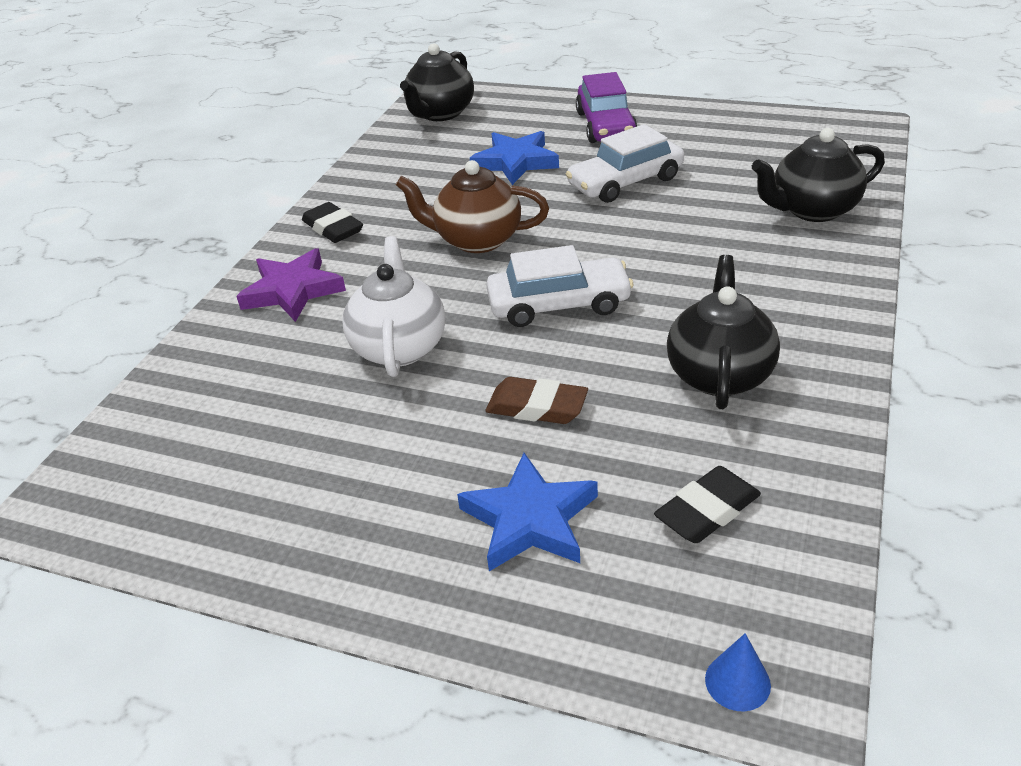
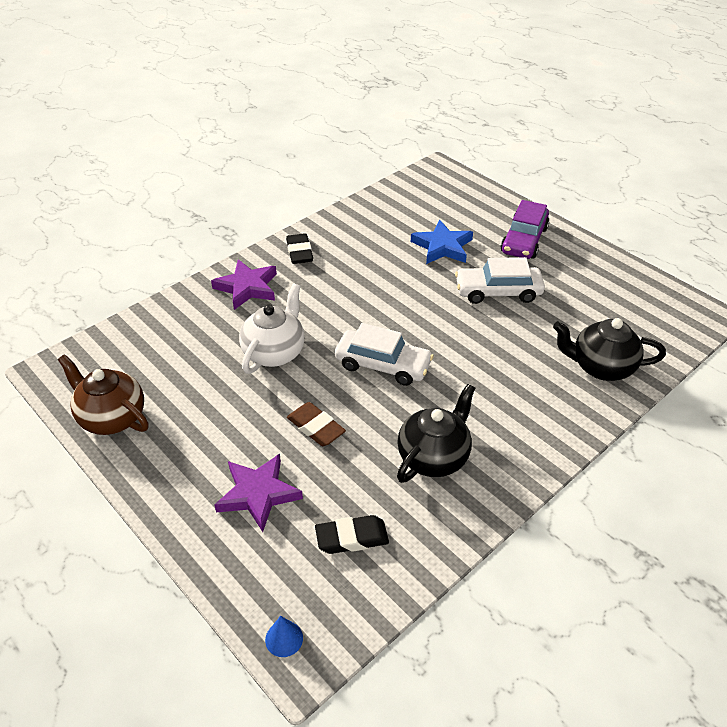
camera: 25 degrees right, 5 degrees up
(440, 113) = (427, 188): black teapot -> none
(477, 240) = (373, 297): brown teapot -> brown teapot (112, 418)
(530, 519) = (258, 494): blue star -> purple star

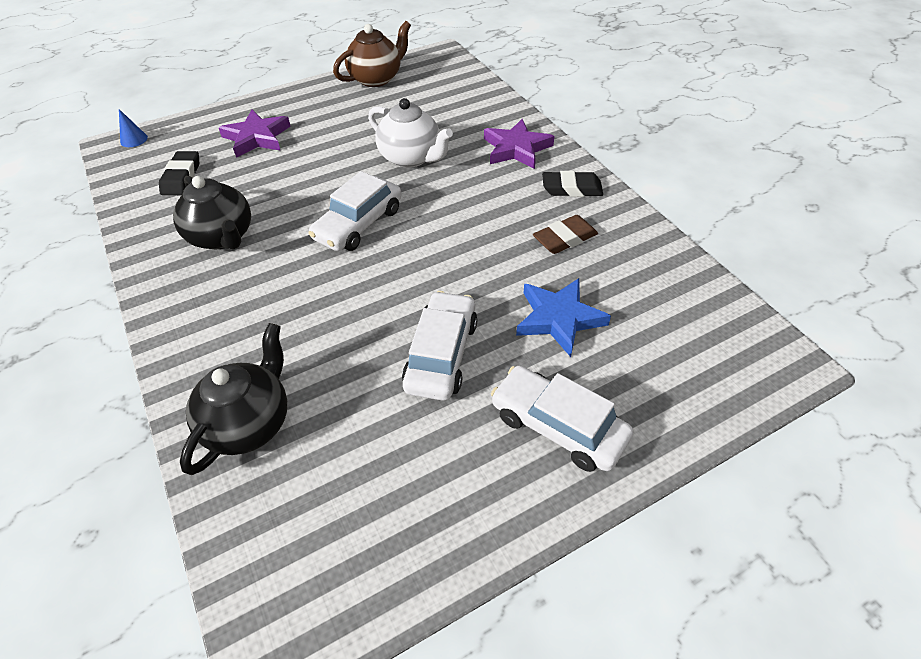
camera: 105 degrees right, 5 degrees up
(316, 427) = (304, 172): brown eraser -> brown eraser (565, 239)
(524, 240) = (558, 426): purple car -> white car

